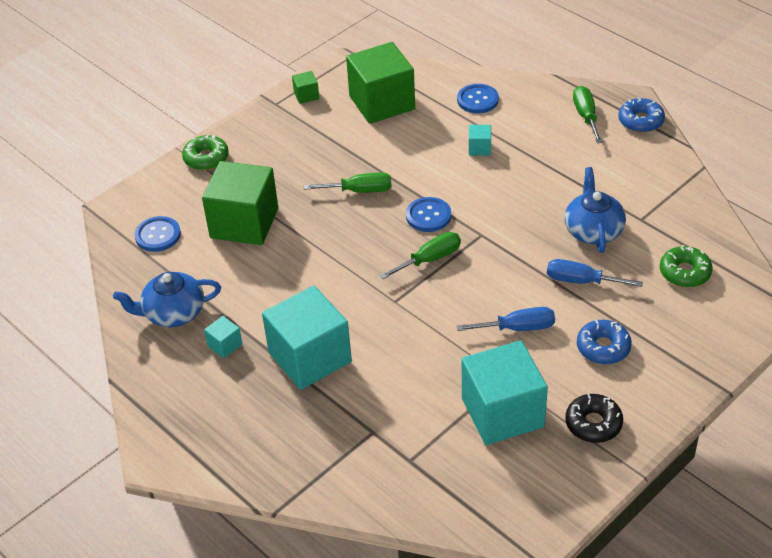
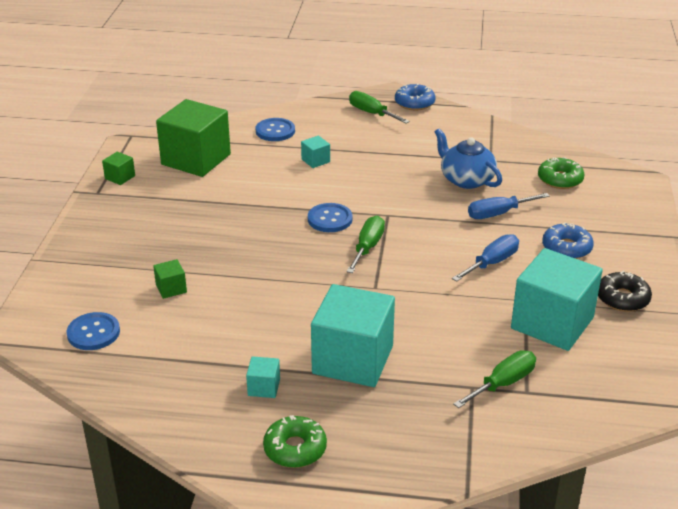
camera: 40 degrees left, 10 degrees down
(173, 313) = (182, 386): blue teapot -> none
(206, 158) = (74, 256): green donut -> green donut (295, 449)
(244, 223) = (171, 288): green cube -> green cube, size x0.42
(359, 191) = (250, 225): green screwdriver -> green screwdriver (503, 383)

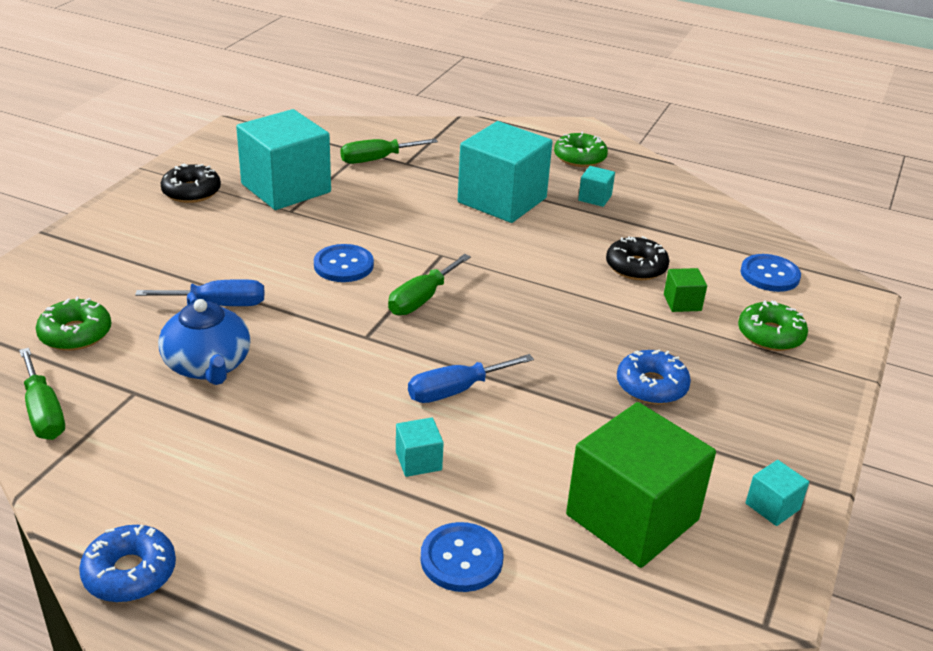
camera: 165 degrees left, 0 degrees up
(103, 276) = (770, 335): none -> green donut
(120, 177) = (772, 506): green cube -> turquoise cube
(212, 313) = (636, 267): none -> black donut
(330, 219) = (450, 348): blue button -> blue button (343, 265)
(371, 113) = (241, 563): green screwdriver -> green screwdriver (44, 412)
(492, 263) = (288, 250): blue screwdriver -> blue screwdriver (456, 391)
(566, 248) = (185, 247): blue donut -> blue donut (651, 386)

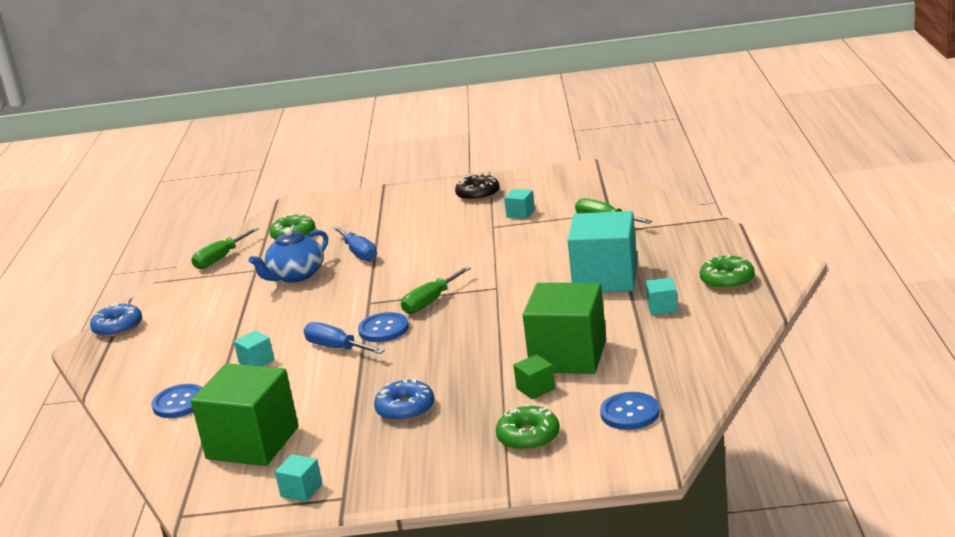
camera: 70 degrees right, 10 degrees down
(286, 188) = (520, 214): turquoise cube -> turquoise cube, size x0.42
(343, 265) = (444, 266): blue button -> blue button (383, 329)
(422, 299) = (430, 302): green screwdriver -> green screwdriver turned 60 degrees counterclockwise
(636, 267) = (568, 356): black donut -> green cube

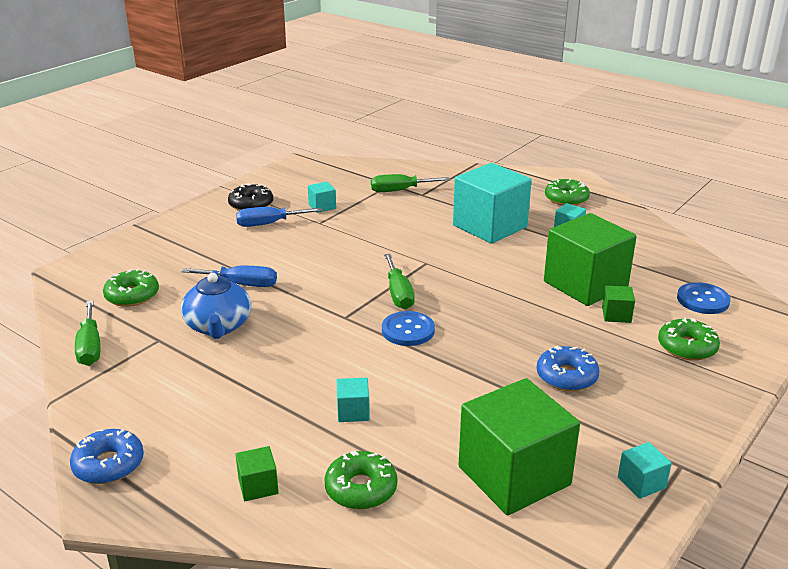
camera: 55 degrees left, 5 degrees up
(146, 374) = (258, 486): none -> green cube
(179, 403) = (361, 488): blue button -> green donut
(336, 348) = (401, 363): blue screwdriver -> blue screwdriver (269, 224)

